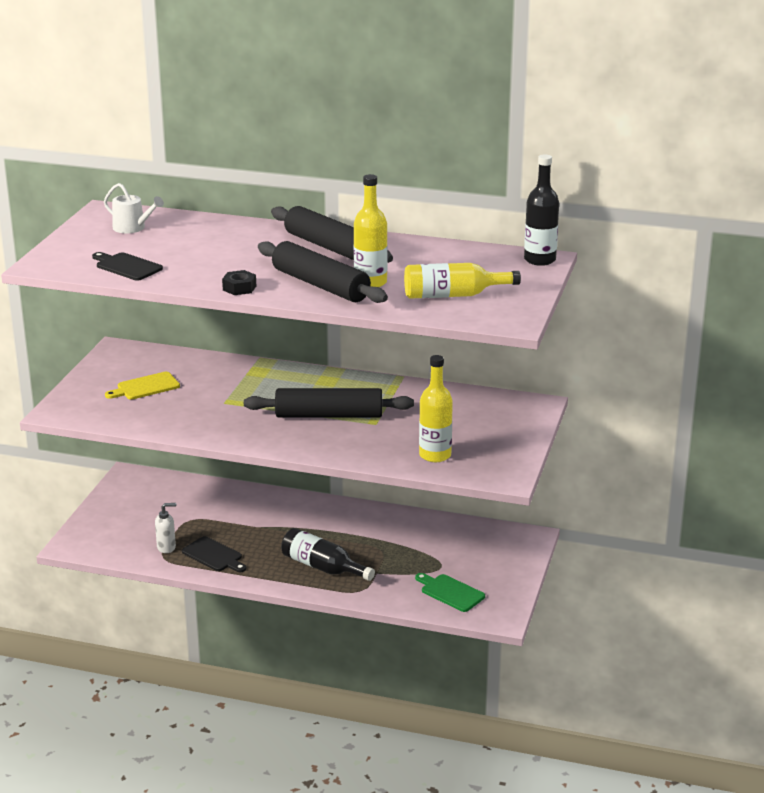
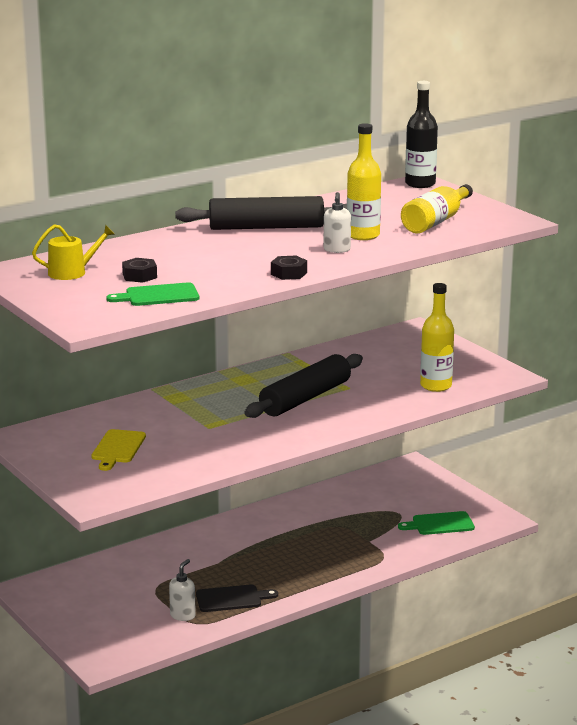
camera: 50 degrees left, 5 degrees down
(127, 266) = (158, 295): black cutting board -> green cutting board
(132, 228) = (72, 272): white watering can -> yellow watering can
(157, 248) = (139, 276): none -> black nut
(320, 285) = (337, 250): black rolling pin -> white soap dispenser
(323, 567) = (326, 559): black bottle -> none

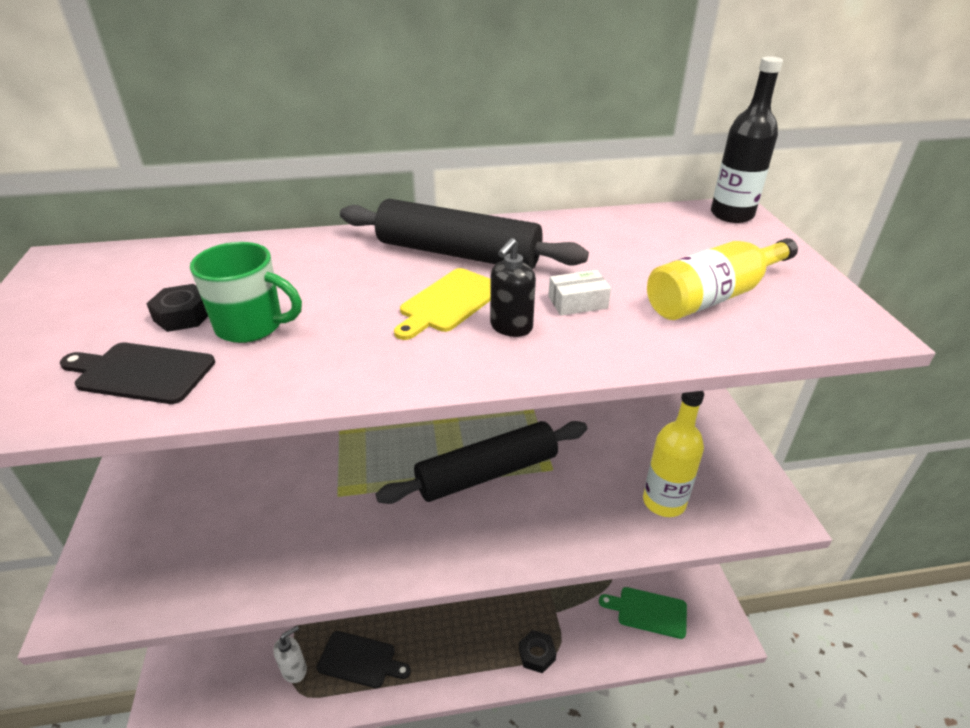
camera: 25 degrees right, 15 degrees up
(72, 272) = (120, 285): yellow watering can -> none
(117, 448) = (211, 501): yellow cutting board -> yellow cutting board (448, 302)
(158, 295) = (141, 372): green cutting board -> black cutting board
(189, 273) = (252, 326): none -> green mug
(289, 273) = (384, 370): black nut -> black nut (536, 654)
(337, 250) = (511, 327): white soap dispenser -> black soap dispenser
(363, 235) = (577, 302): yellow bottle -> white box

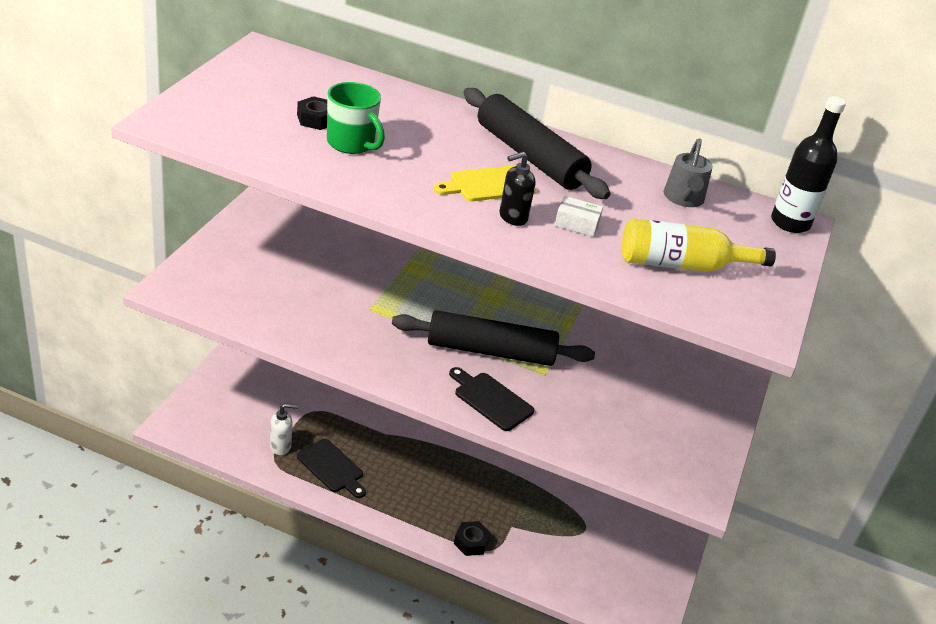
camera: 25 degrees right, 0 degrees up
(141, 372) = (272, 142): black cutting board -> black cutting board (491, 399)
(632, 232) = (684, 198): none -> grey watering can
(648, 611) = (593, 571): green cutting board -> none
(664, 502) = (612, 438): yellow bottle -> none

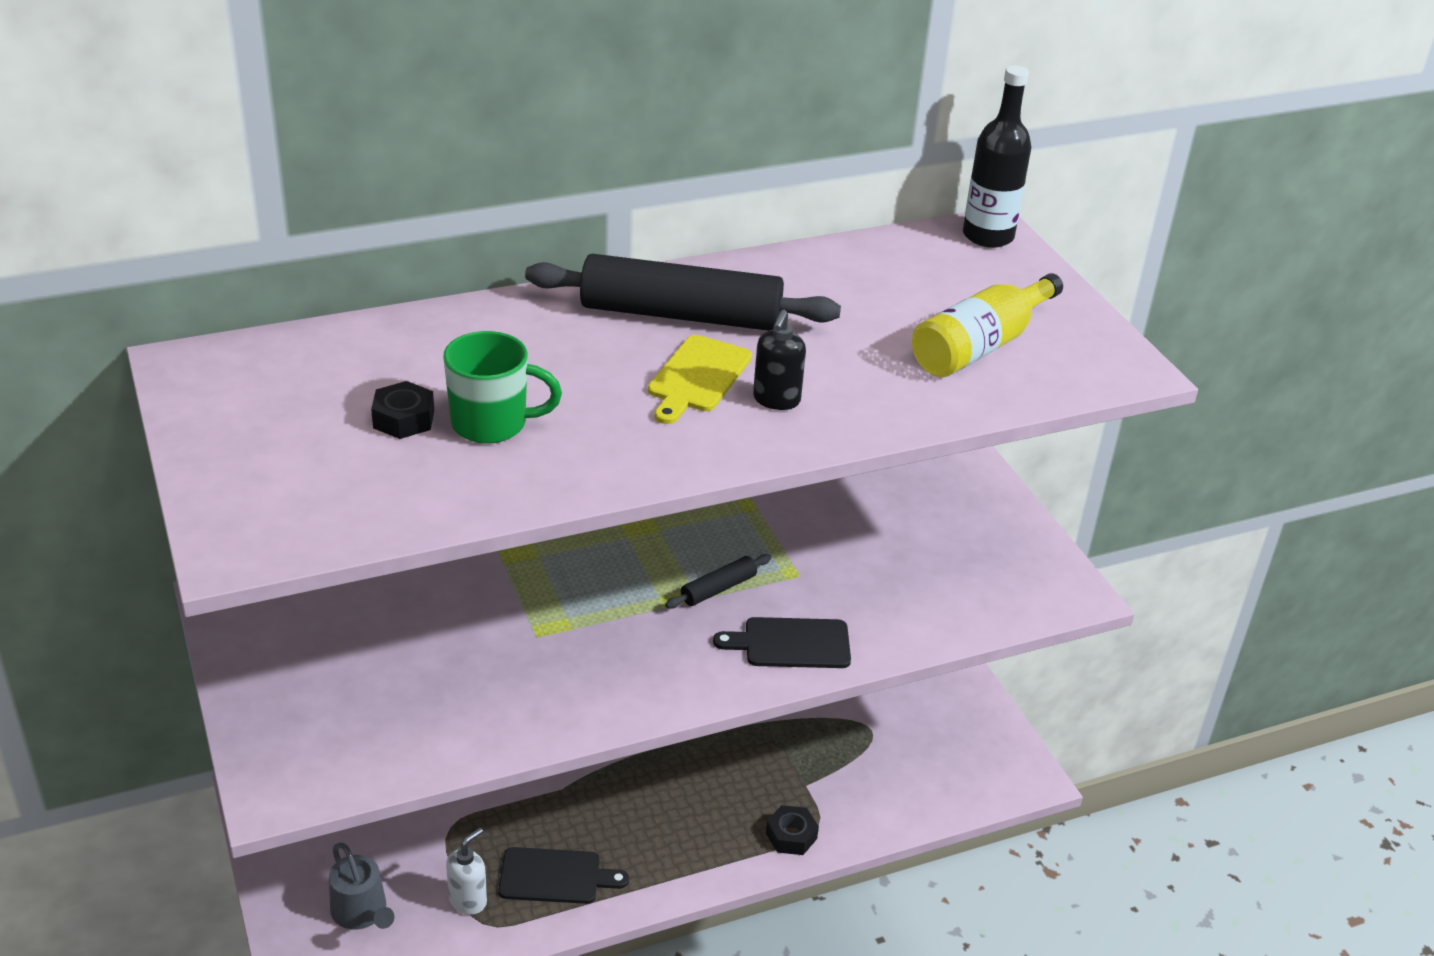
camera: 40 degrees left, 0 degrees up
(490, 351) = (718, 588): black rolling pin -> black rolling pin, size x0.44
(577, 224) = (838, 365): white box -> none
(684, 198) = (876, 269): grey watering can -> grey watering can (362, 912)

